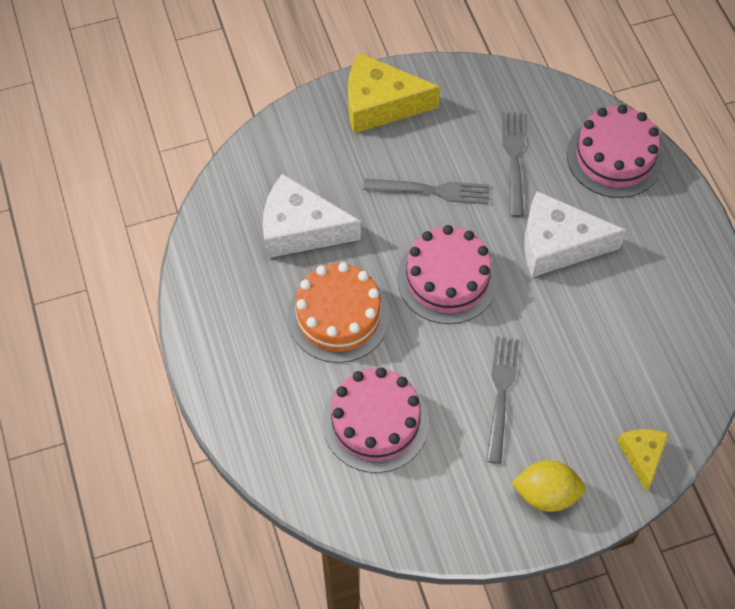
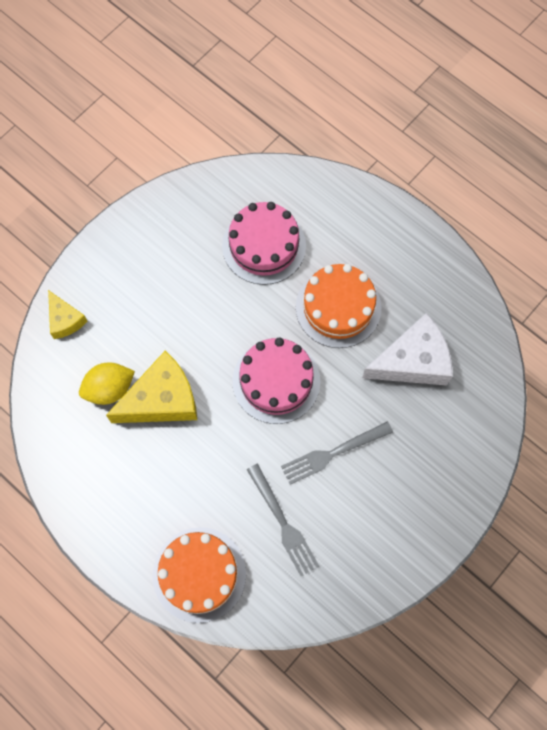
camera: 150 degrees right, 10 degrees up
(380, 104) = (426, 514): yellow cheese -> yellow cheese (161, 399)
(501, 393) = (188, 313): grey fork -> none
(546, 494) = (120, 258): yellow lemon -> yellow lemon (109, 389)
(558, 245) = (206, 459): white cheese -> none
(614, 157) = (199, 574): pink cake -> orange cake

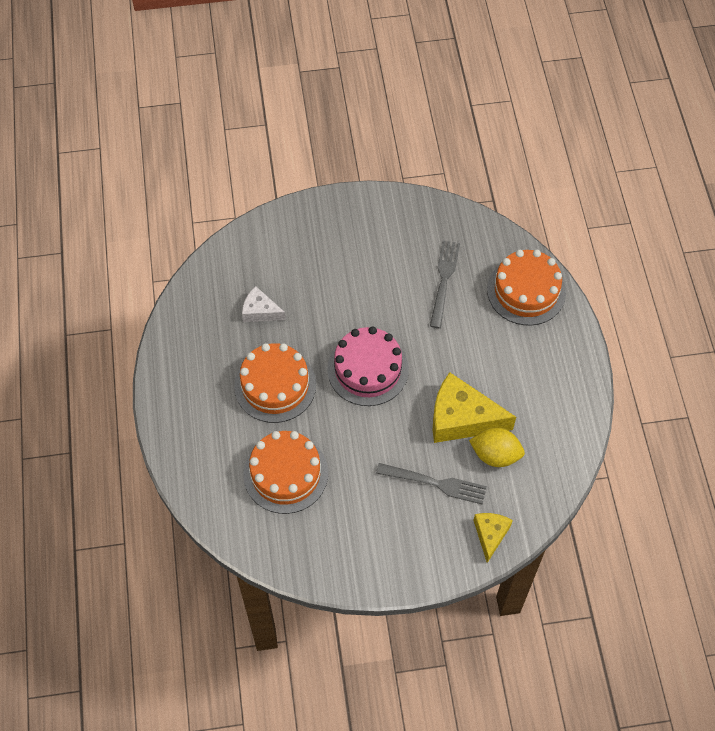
camera: 140 degrees left, 10 degrees down
(264, 245) = (286, 473): pink cake -> orange cake
(332, 453) = (372, 296): grey fork -> grey fork (436, 483)
(412, 361) = (260, 311): white cheese -> white cheese, size x0.55

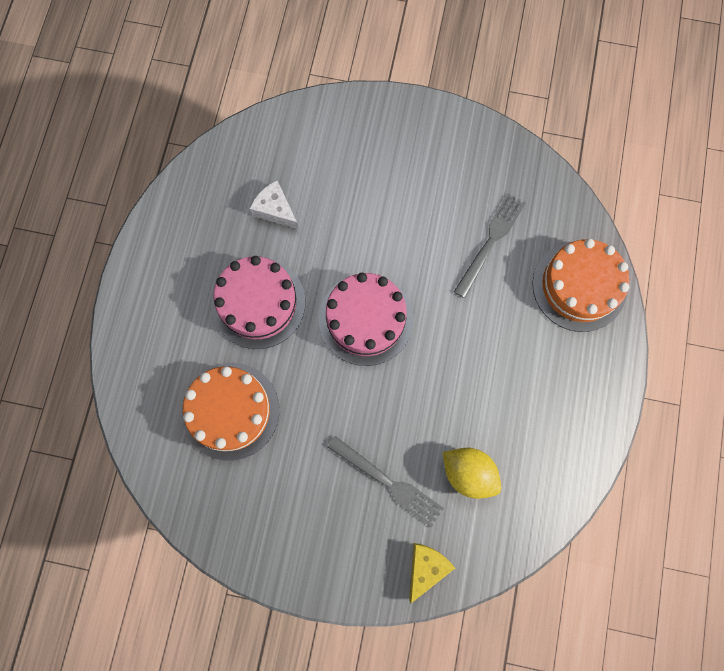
camera: 20 degrees right, 15 degrees up
(275, 385) = (258, 303): orange cake -> pink cake
(462, 418) = (447, 415): yellow cheese -> none

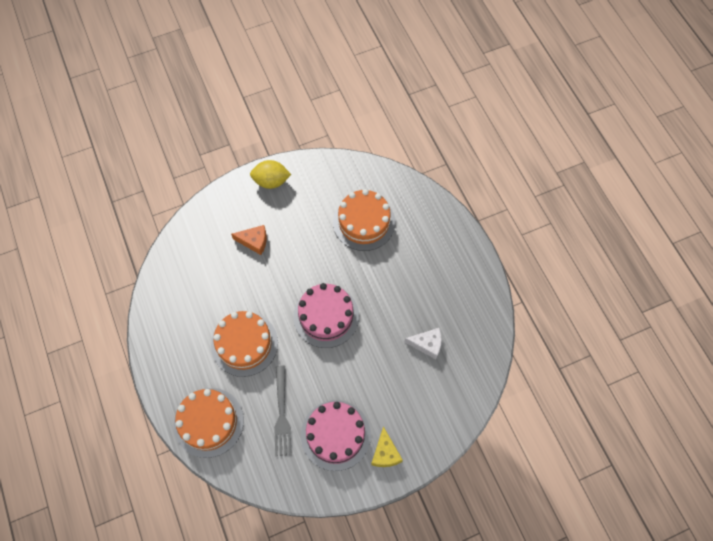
camera: 145 degrees right, 10 degrees down
(258, 303) = (393, 285): pink cake -> pink cake (335, 435)
(389, 483) = (254, 241): grey fork -> orange cheese
(426, 567) = (209, 215): yellow cheese -> yellow cheese (385, 453)
(468, 473) = (214, 272): yellow lemon -> yellow lemon (271, 181)
(485, 350) = (244, 344): none -> orange cake

